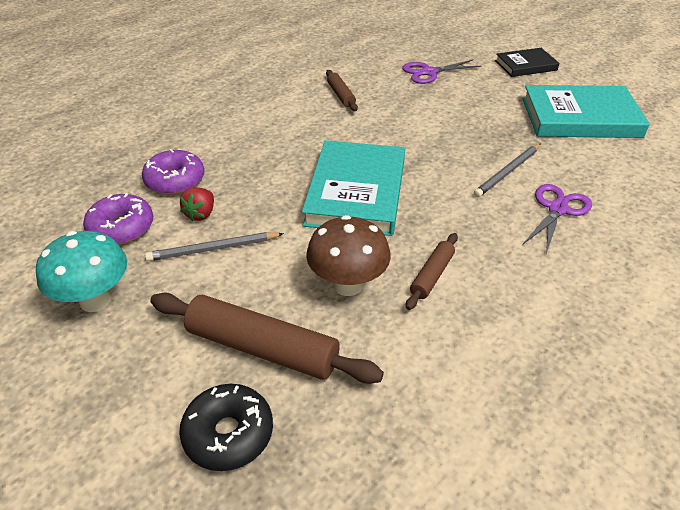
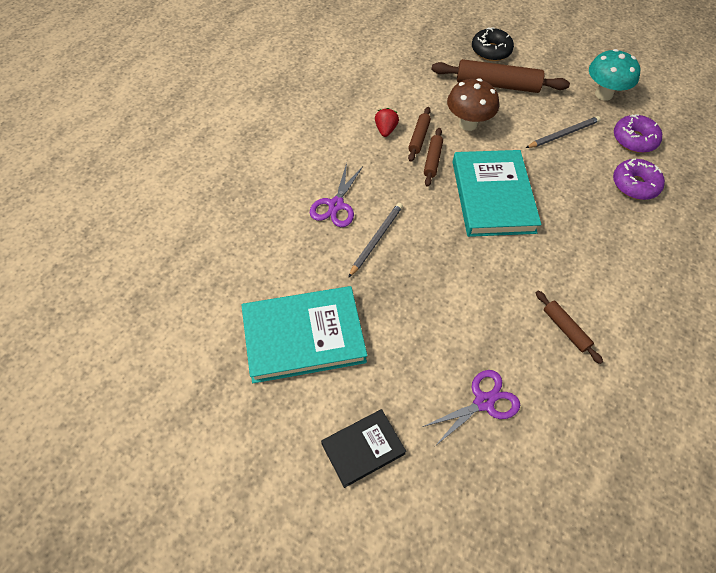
camera: 165 degrees right, 15 degrees up
(201, 214) = (592, 158): red strawberry -> red strawberry (385, 130)
(419, 242) = (432, 160): none -> brown rolling pin

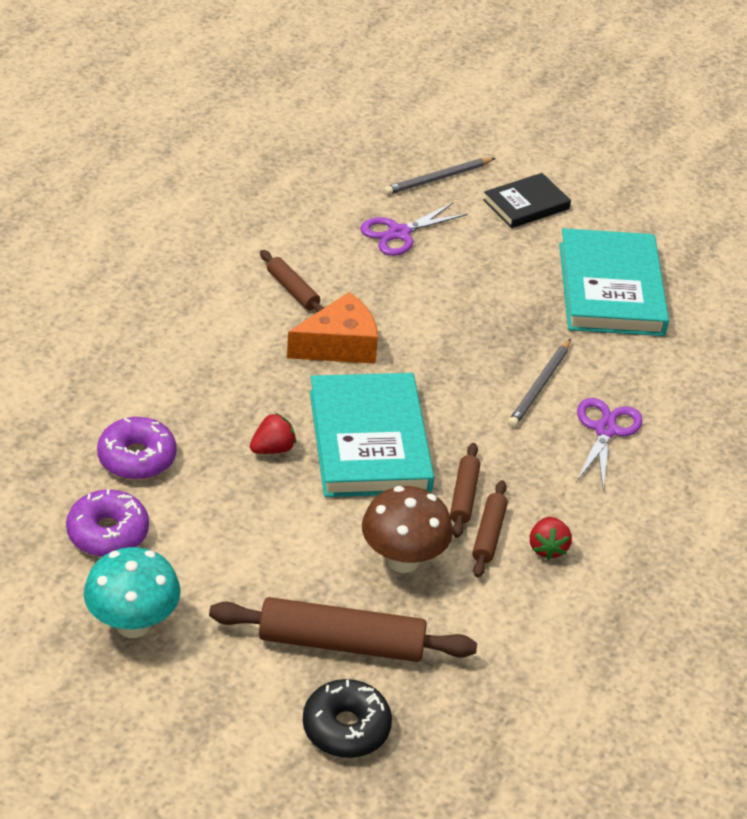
camera: 175 degrees right, 15 degrees down
(303, 336) = (611, 289): turquoise book -> turquoise book turned 75 degrees counterclockwise
(521, 274) = (339, 345): none -> orange cheese
(553, 191) = (273, 449): none -> red strawberry
(563, 134) = (233, 542): grey pencil -> grey pencil (438, 179)

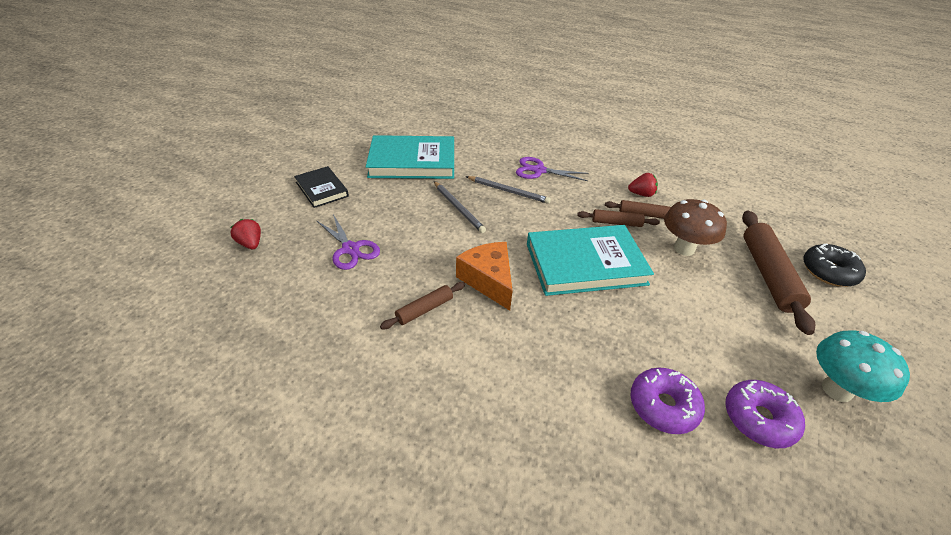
camera: 90 degrees left, 0 degrees up
(273, 449) = (614, 315): red strawberry -> red strawberry (250, 244)
(438, 179) = (282, 228): grey pencil -> grey pencil (458, 208)

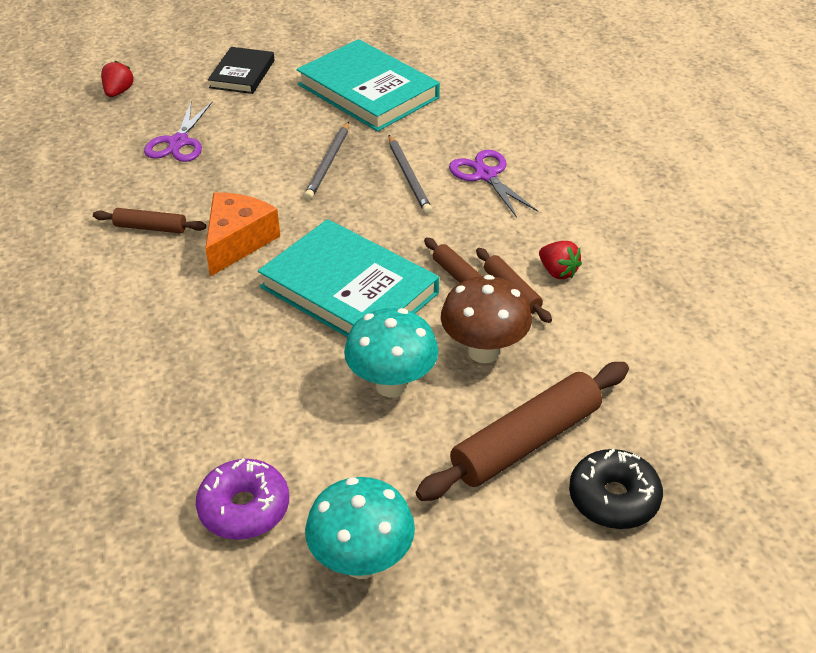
camera: 50 degrees right, 0 degrees up
(663, 406) = (190, 432): purple donut -> none
(686, 294) = (392, 385): none -> turquoise mushroom

